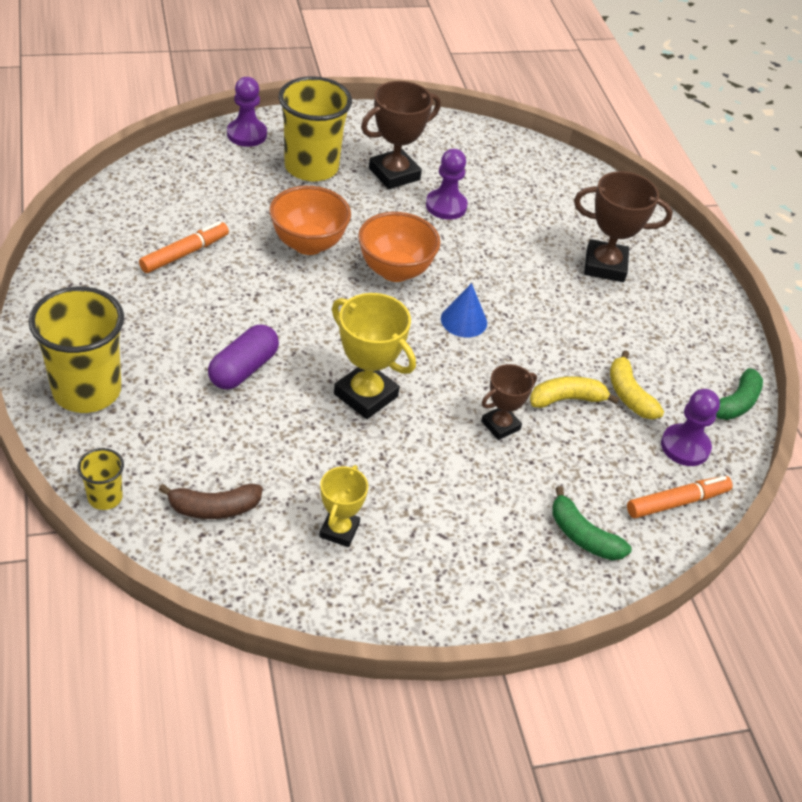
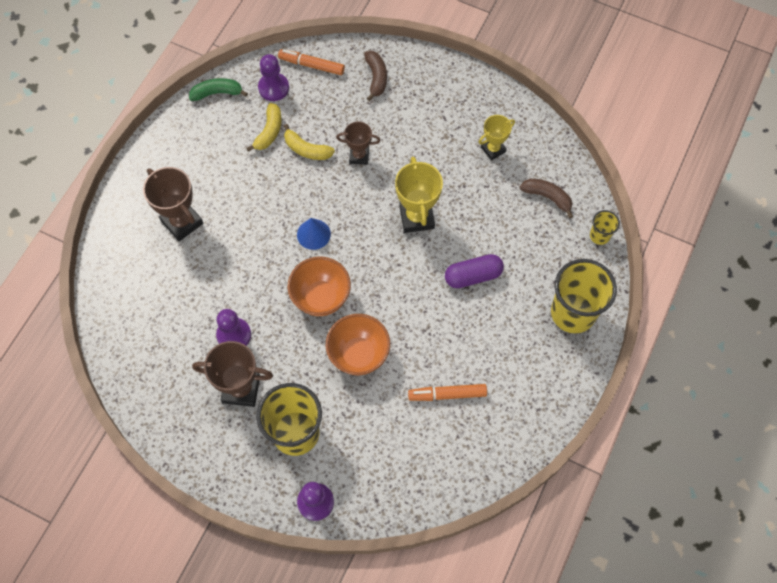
camera: 135 degrees left, 20 degrees up
(583, 536) = (376, 78): green banana -> brown banana

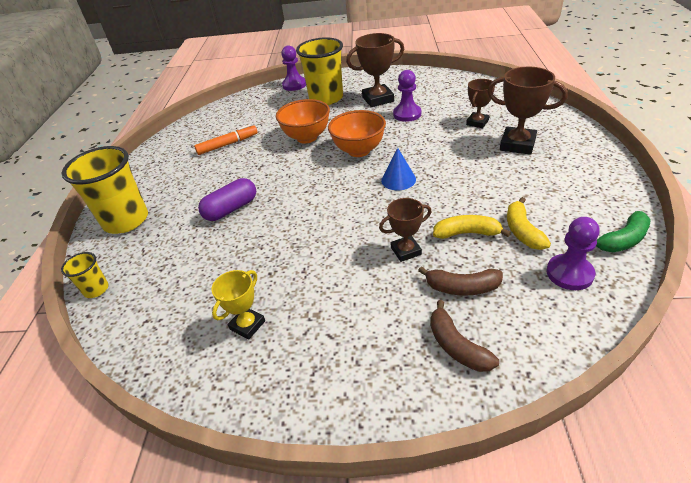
camera: 160 degrees right, 25 degrees down
(183, 276) = (477, 122): none -> brown trophy
(312, 65) = (555, 321): orange marker -> none
(416, 217) = (308, 227): yellow trophy -> none
(547, 197) = (164, 302): brown banana -> brown banana (462, 288)

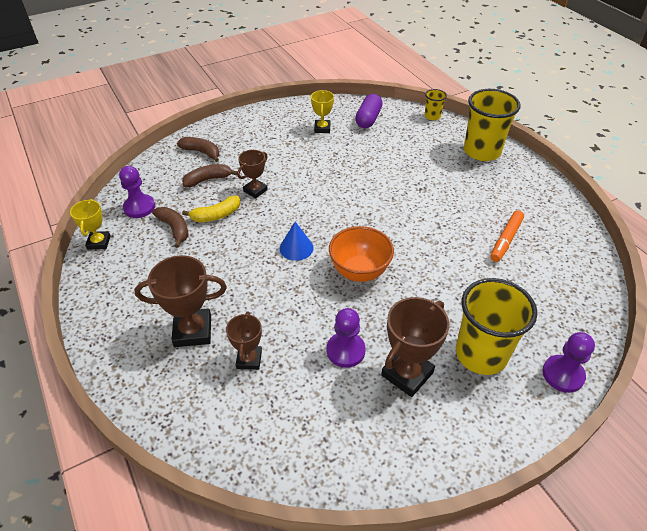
camera: 145 degrees right, 5 degrees up
(231, 209) = (413, 181): purple capsule -> purple capsule (368, 119)
(307, 137) = (432, 274): orange bowl -> none
(522, 231) = (174, 229): yellow banana -> brown banana
(622, 240) = (99, 242): green banana -> yellow trophy

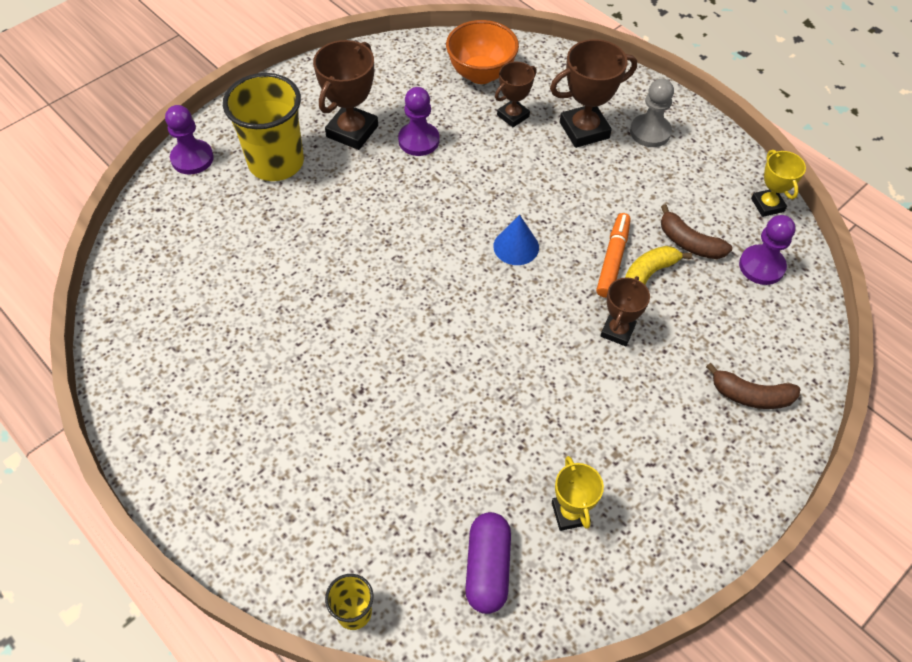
camera: 165 degrees right, 10 degrees up
(138, 317) = (650, 132): none -> grey pawn
(208, 179) = (701, 337): brown banana -> none
(249, 359) = (513, 116): brown trophy -> brown trophy turned 60 degrees clockwise
(359, 272) = (425, 229): orange bowl -> orange bowl (481, 74)
(481, 151) = (253, 513): yellow cup -> none
(506, 240) = (231, 316): orange marker -> orange marker (612, 260)

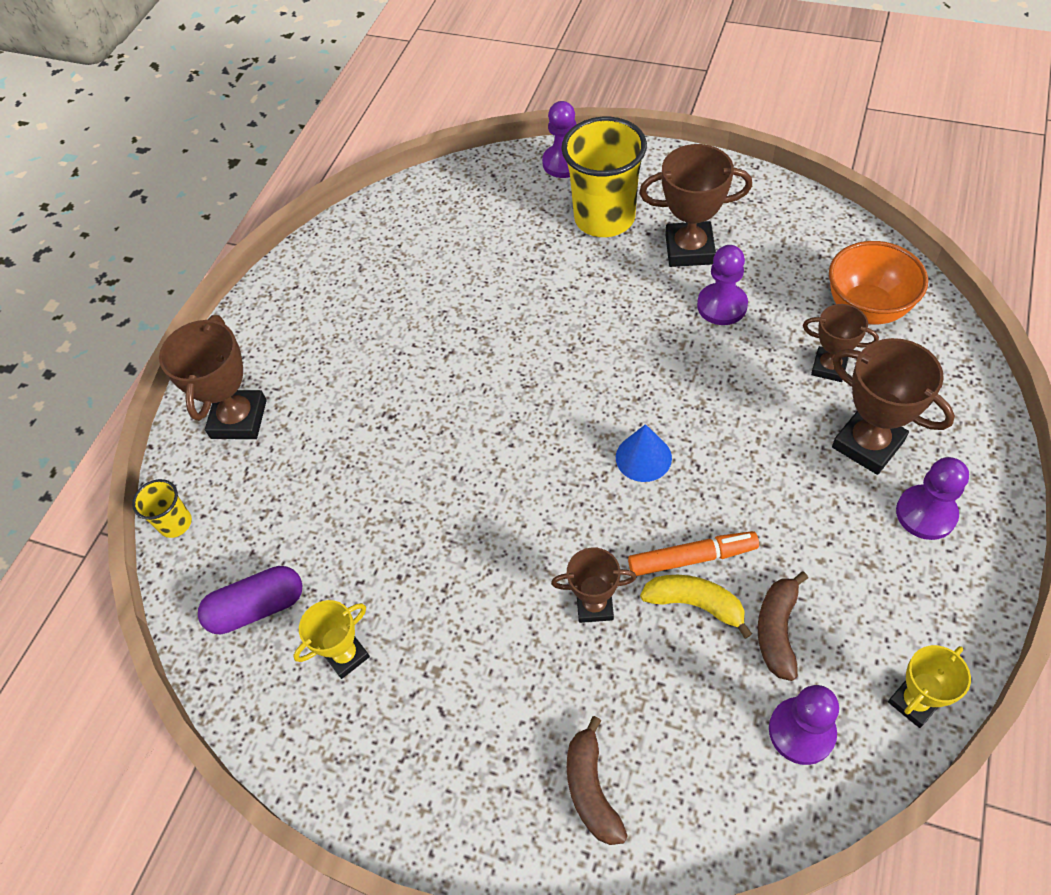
camera: 70 degrees right, 0 degrees up
(273, 515) = (239, 419): none -> brown trophy
(650, 132) = (926, 513): grey pawn -> purple pawn

